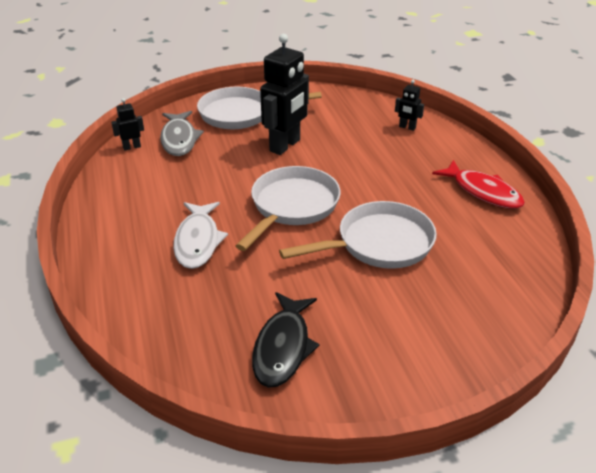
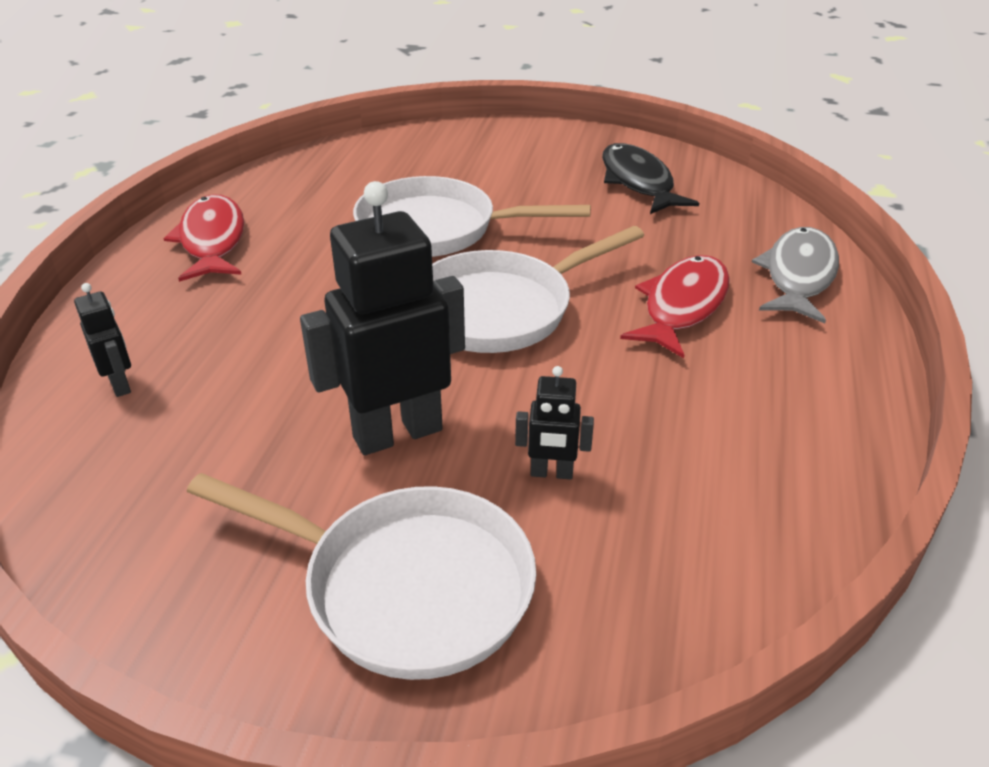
camera: 150 degrees left, 0 degrees up
(132, 147) = (754, 573): black robot -> black robot (551, 473)
(179, 139) = (620, 552): grey fish -> grey fish (798, 276)
(198, 241) = (682, 306): white fish -> red fish
(283, 347) = (638, 182): black fish -> black fish turned 60 degrees counterclockwise

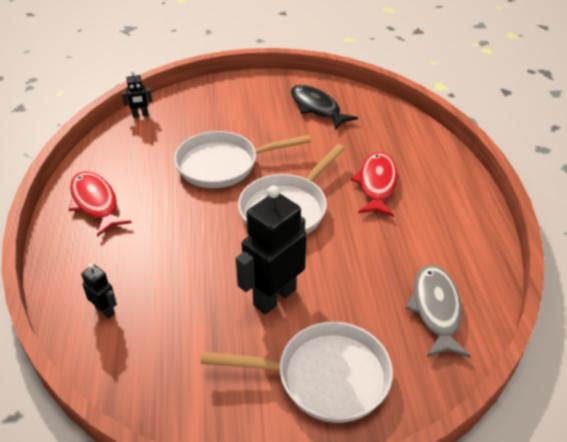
camera: 20 degrees left, 5 degrees up
(551, 473) = (361, 297): black robot -> black robot (140, 115)
(798, 276) = (424, 152): grey fish -> grey fish (436, 309)

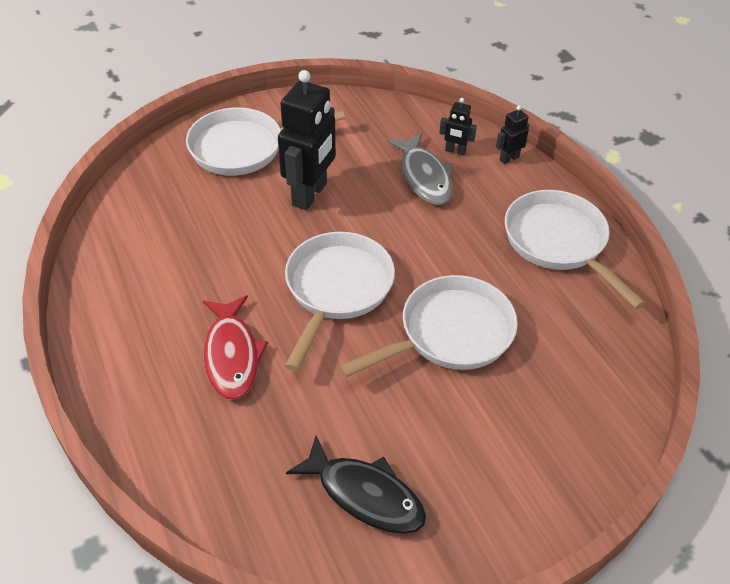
camera: 160 degrees right, 5 degrees up
(95, 203) = (559, 243): red fish -> white pan
(140, 115) = (631, 393): black robot -> black robot (509, 158)
(436, 309) = (149, 218): grey fish -> grey fish (424, 177)

